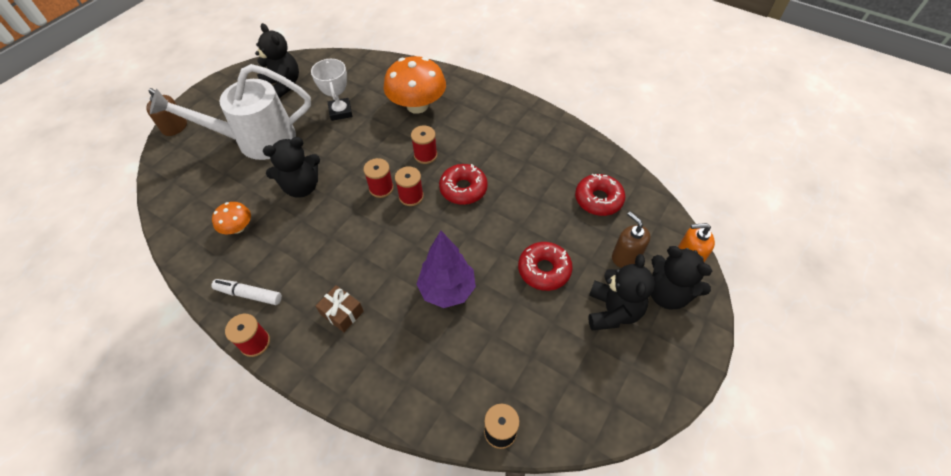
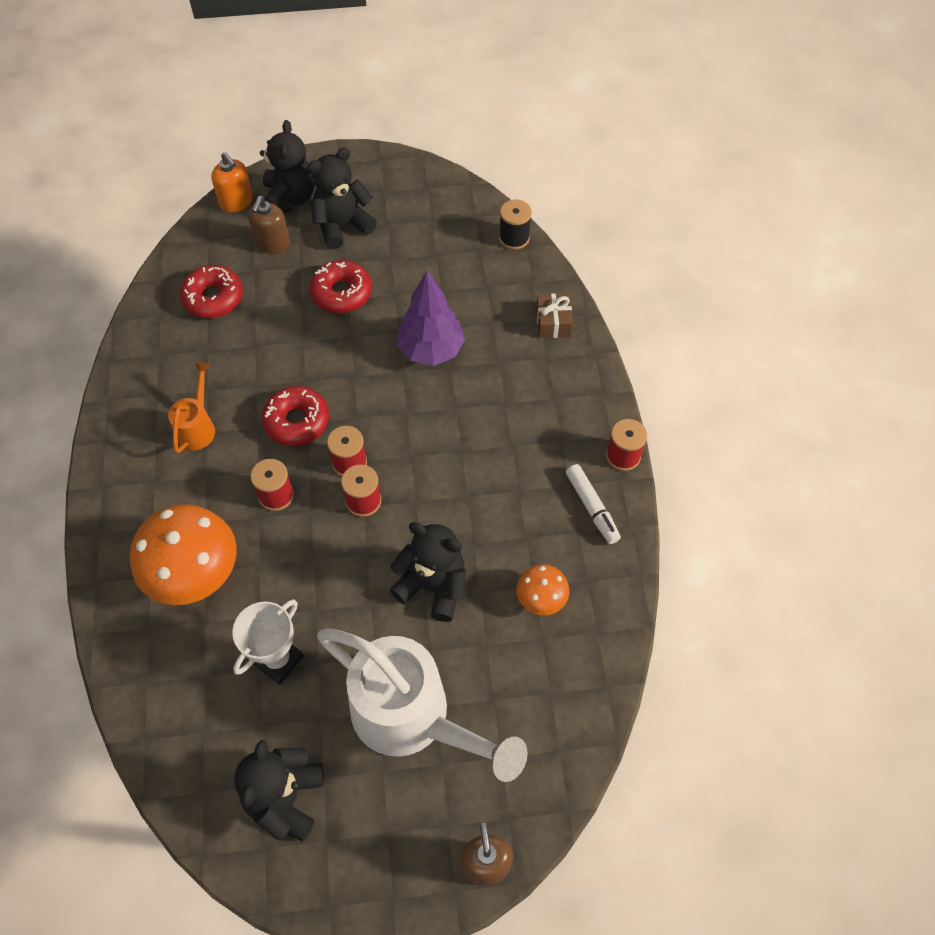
camera: 130 degrees left, 5 degrees up
(342, 313) = (531, 413): brown gift -> brown gift (553, 322)
(503, 146) = (197, 427): none -> orange watering can

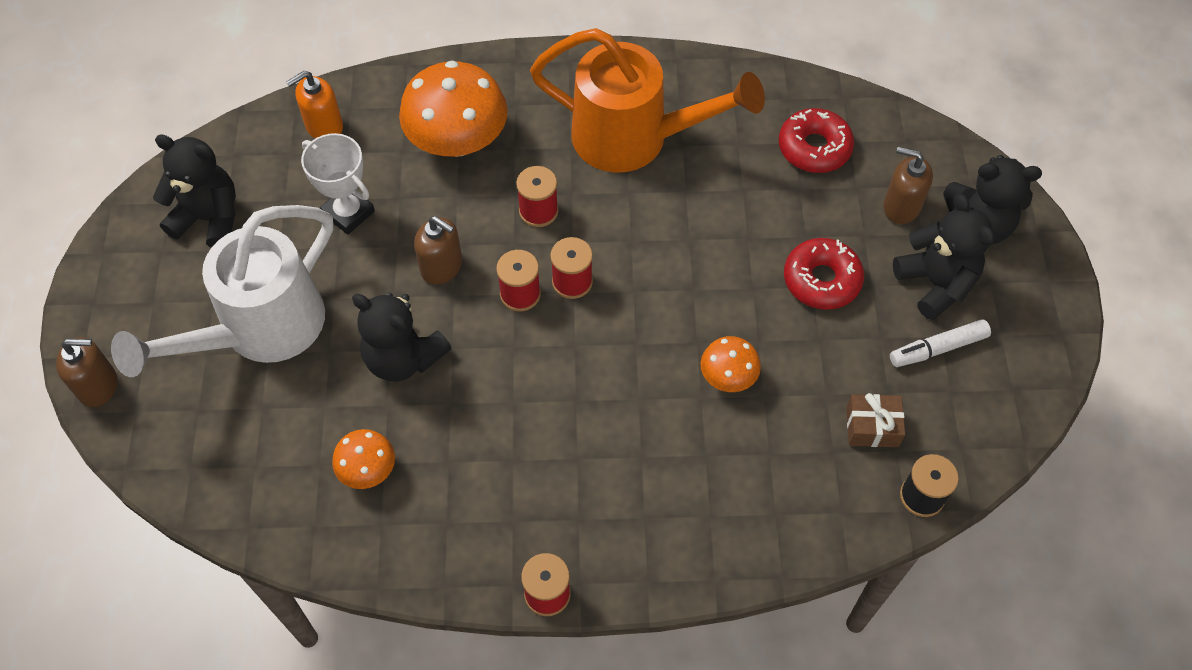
camera: 95 degrees right, 0 degrees up
(197, 427) = (633, 138): orange watering can -> orange watering can, size x2.13
(236, 201) = (970, 168): orange soap dispenser -> orange soap dispenser (324, 126)
(297, 421) = (633, 231): red donut -> none
(337, 567) = (442, 267): none -> brown soap dispenser
(431, 350) = (728, 376): purple tree -> orange mushroom
(433, 586) = (403, 358): black teddy bear -> black teddy bear turned 90 degrees clockwise
(553, 322) = (769, 532): brown gift -> brown gift (872, 427)
(592, 507) = (477, 543): white marker -> white marker (937, 348)

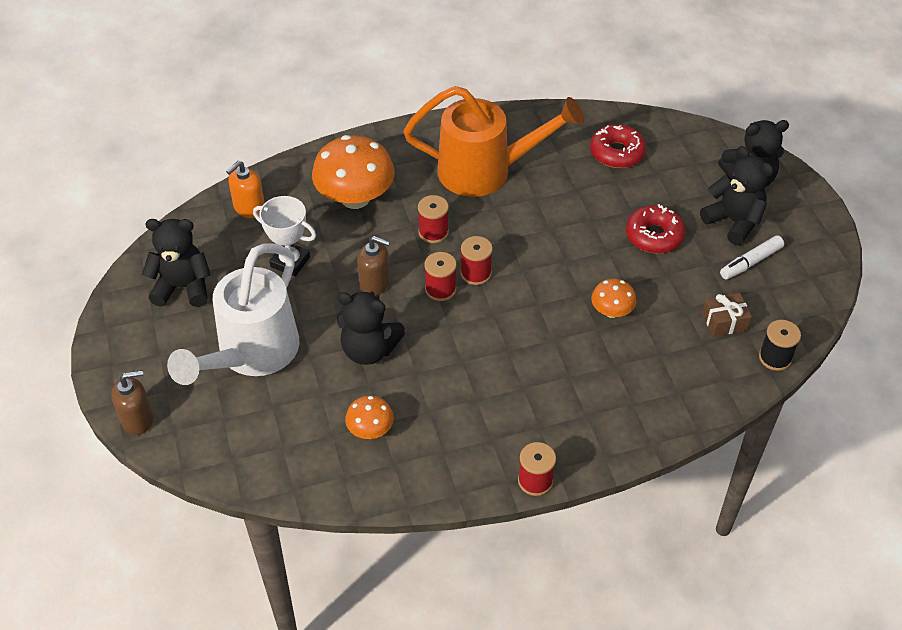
camera: 15 degrees left, 10 degrees down
(901, 206) = (691, 178): brown soap dispenser -> none

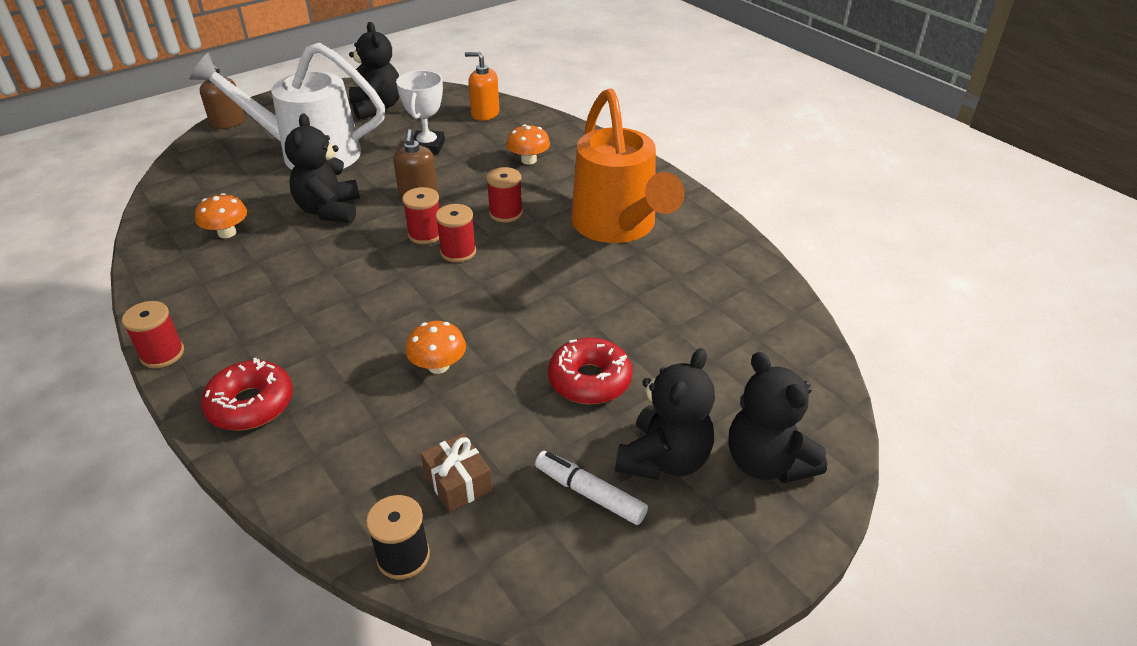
camera: 70 degrees right, 10 degrees down
(355, 198) = (528, 160): orange mushroom -> orange mushroom, size x0.51
(617, 153) = (722, 318): red donut -> red donut (251, 404)

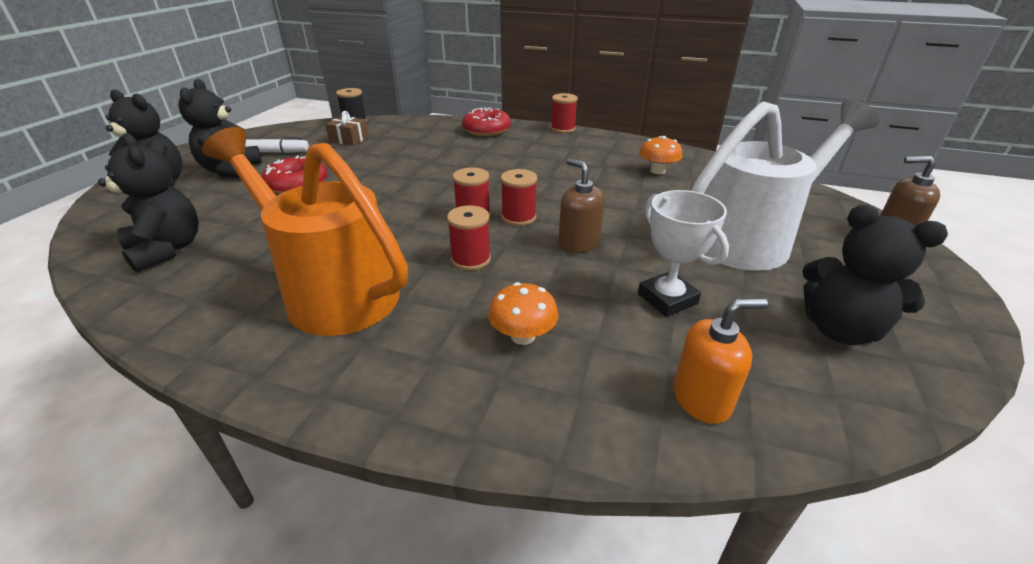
camera: 145 degrees right, 5 degrees down
(329, 210) = (624, 205): black teddy bear -> black teddy bear (167, 249)
(438, 366) = (406, 163): orange mushroom -> none

